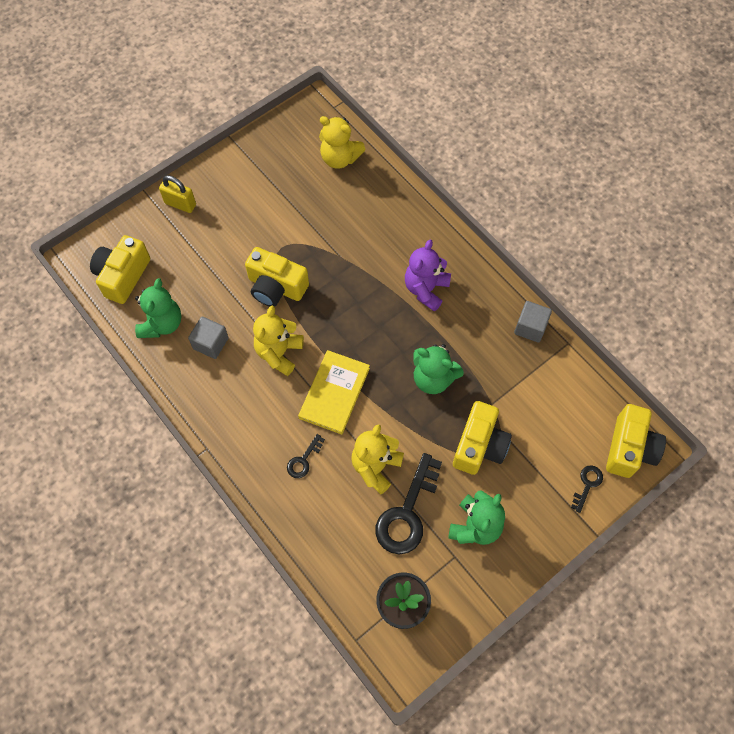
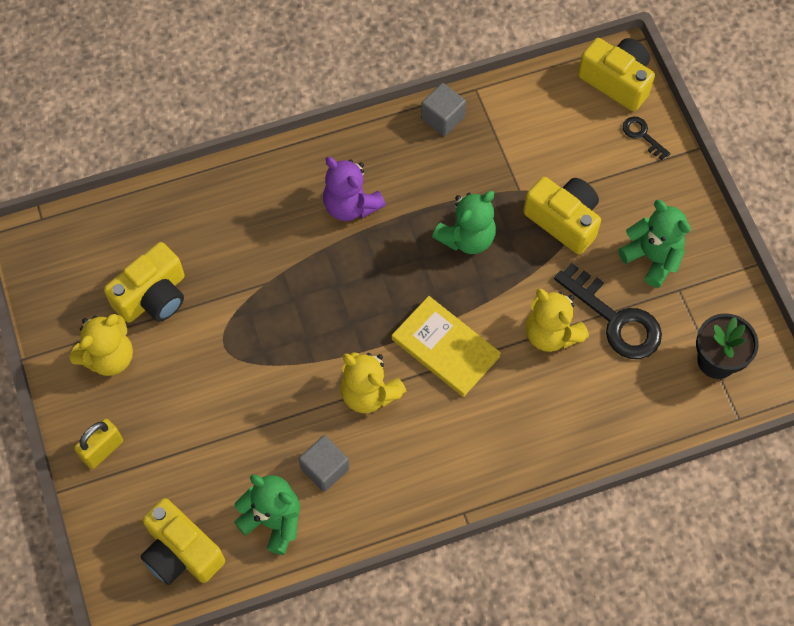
camera: 70 degrees left, 0 degrees up
(276, 287) = (278, 369): yellow camera -> yellow camera (153, 296)
(303, 460) = (517, 407): black key -> none
(340, 158) = (123, 237): yellow teddy bear -> yellow teddy bear (109, 357)

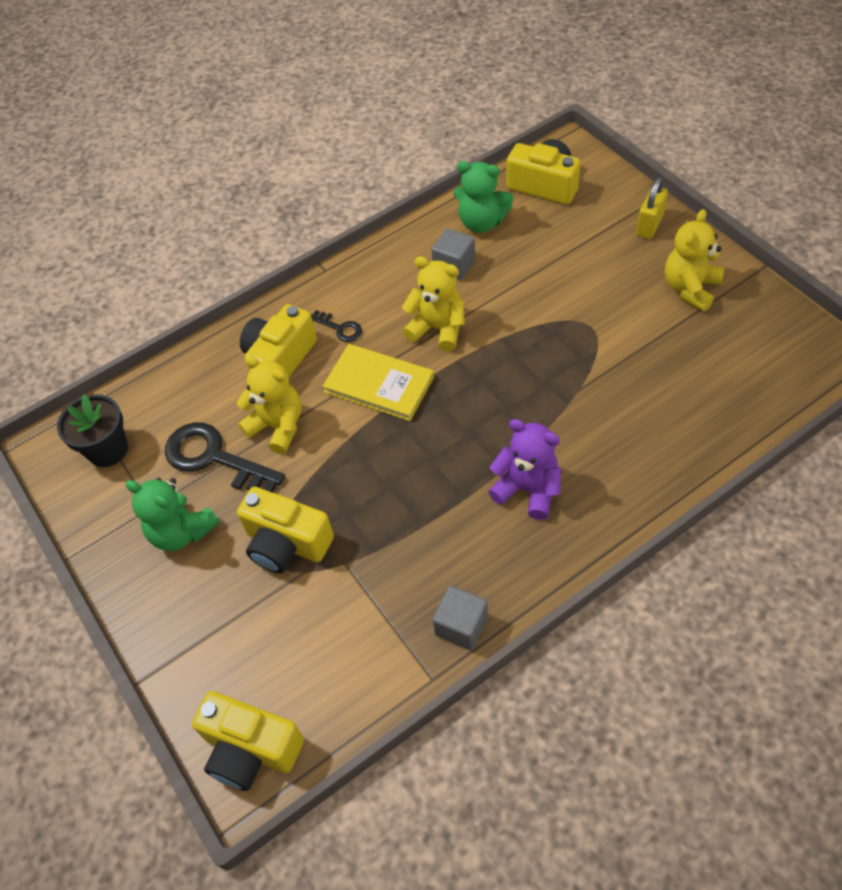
camera: 170 degrees right, 10 degrees down
(153, 296) = (682, 346): yellow camera -> yellow camera (280, 359)
(467, 237) = (389, 493): green teddy bear -> none
(642, 135) = (208, 679): black key -> black key (340, 328)

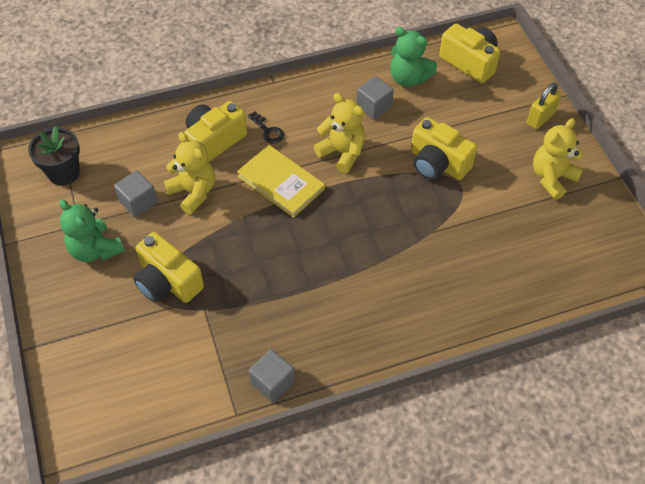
camera: 10 degrees right, 0 degrees up
(214, 458) = (138, 202): black key -> grey cube
(251, 749) = (87, 422): yellow camera -> yellow camera (437, 164)
(527, 489) = (362, 296): purple teddy bear -> none

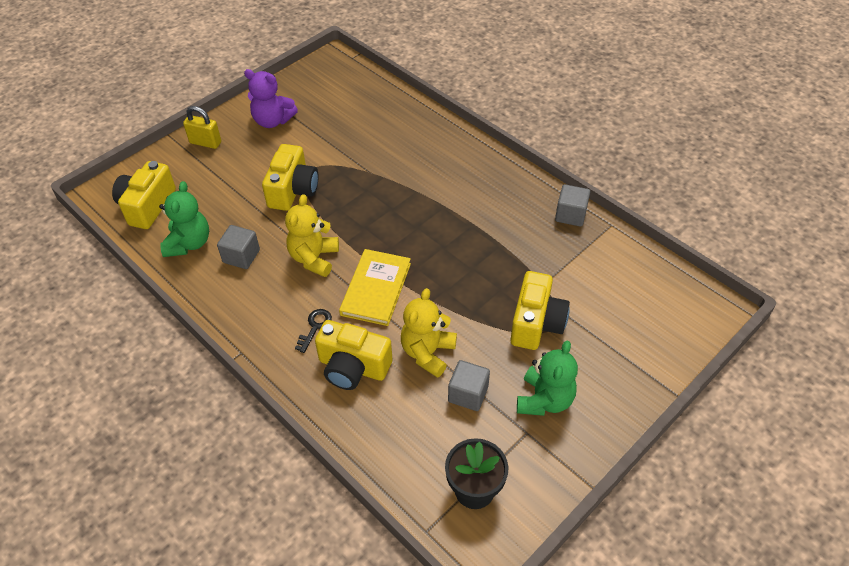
camera: 115 degrees left, 5 degrees down
(552, 178) = (272, 121): yellow teddy bear -> purple teddy bear

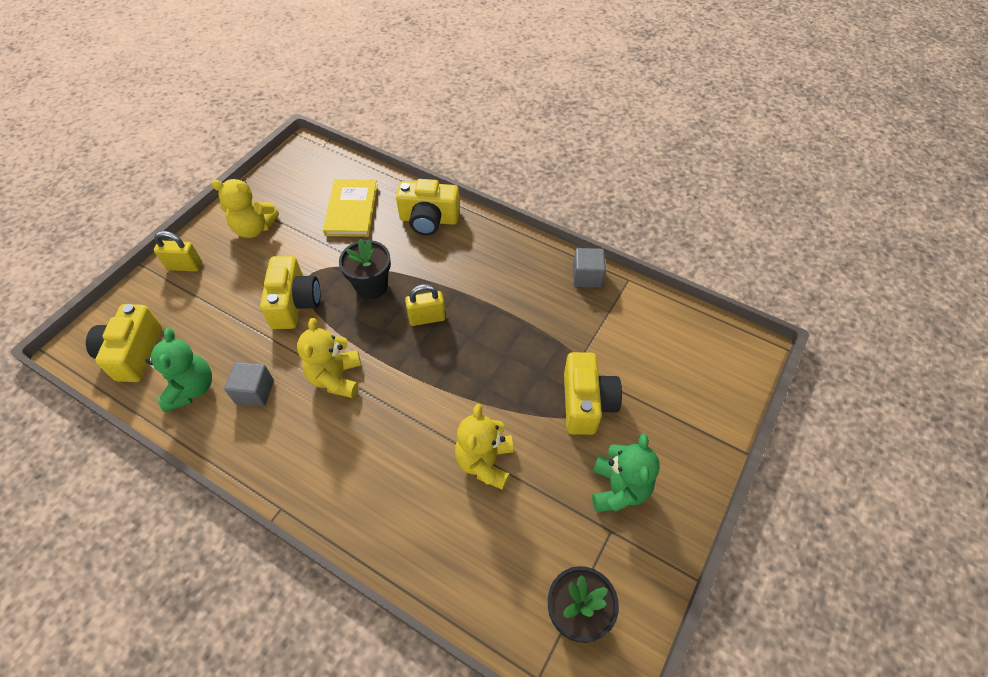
camera: 15 degrees left, 5 degrees up
(272, 121) = (254, 228): purple teddy bear -> yellow teddy bear
(315, 327) = (356, 459): black key -> none
(353, 367) = (409, 498): yellow camera -> yellow camera (429, 219)
(365, 188) = (371, 286): none -> black flower pot
(376, 289) = (411, 400): yellow book -> yellow book (351, 210)
(408, 224) = (427, 318): none -> yellow padlock
(468, 394) = (539, 500): grey cube -> none

